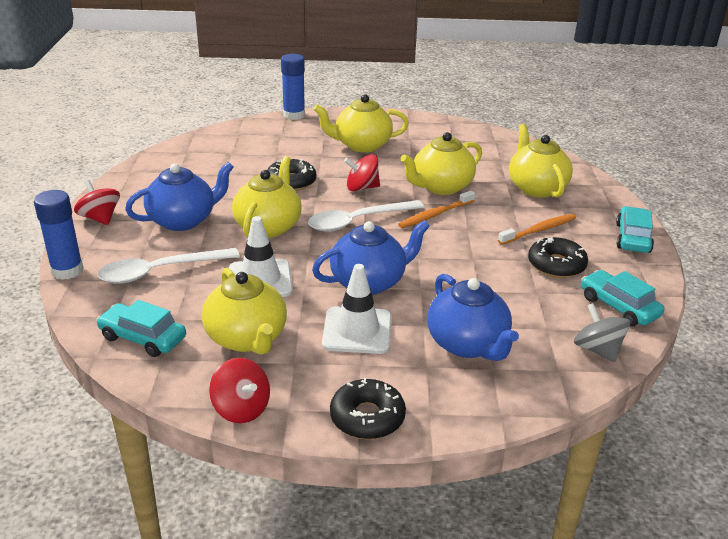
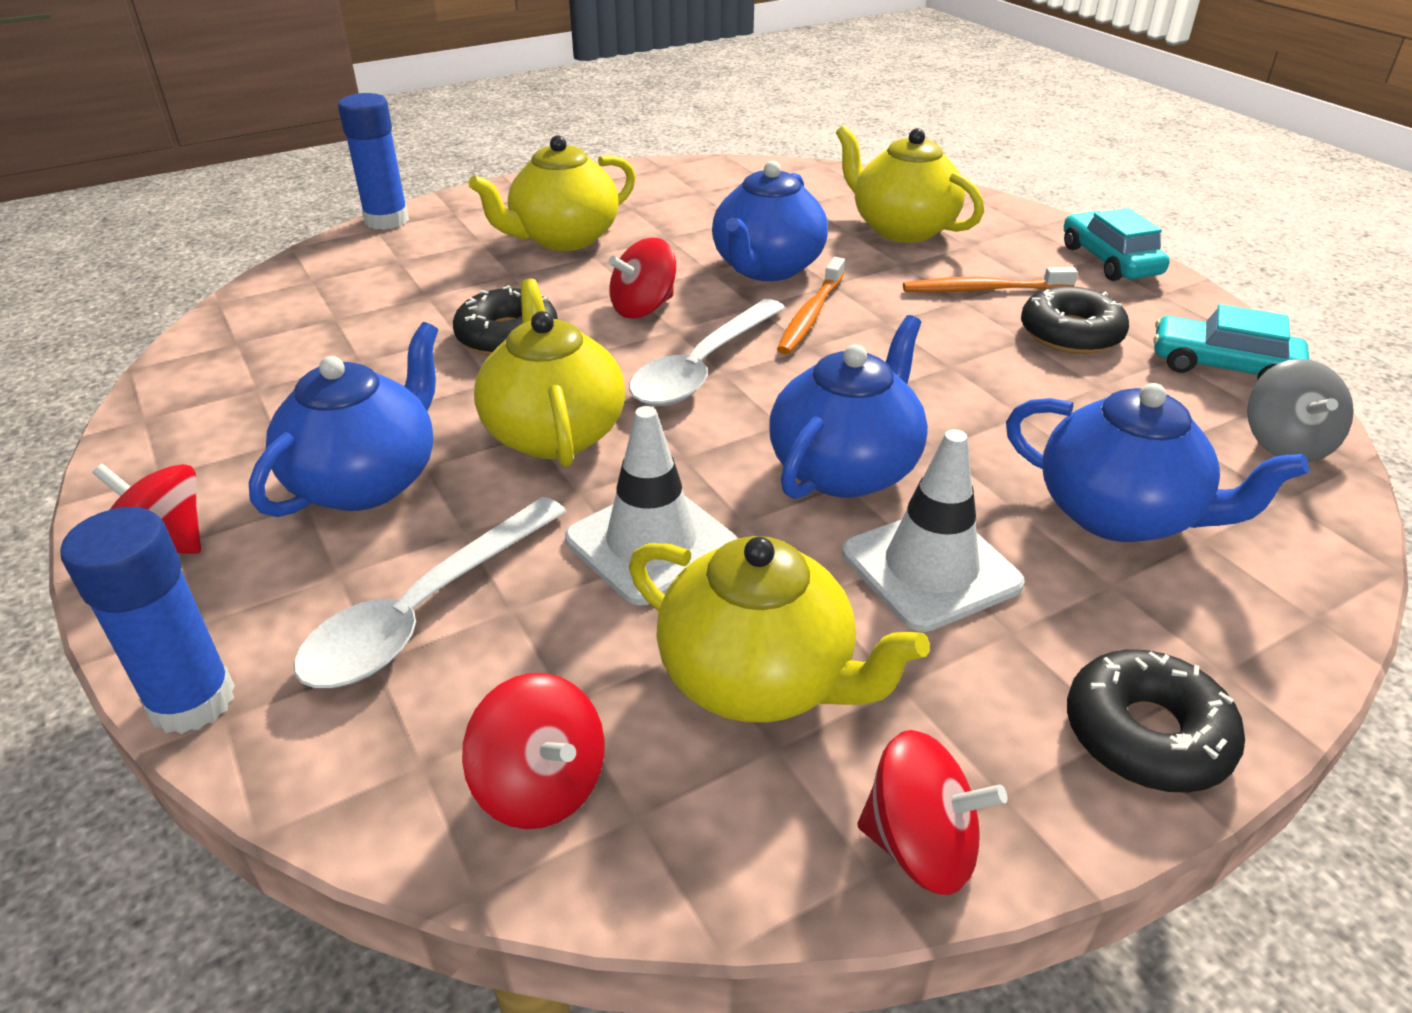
camera: 30 degrees left, 5 degrees up
(143, 338) = (541, 785): turquoise car -> red spinning top
(441, 187) = (766, 268): yellow teapot -> blue teapot
(539, 230) = (983, 289): orange toothbrush -> orange toothbrush turned 120 degrees counterclockwise
(597, 350) = (1285, 444): grey spinning top -> grey spinning top turned 120 degrees counterclockwise

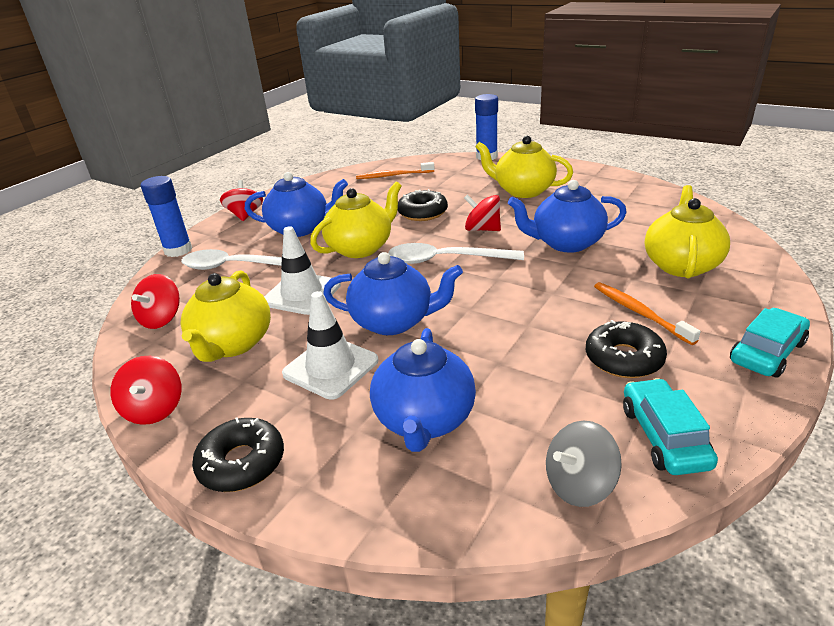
camera: 65 degrees right, 5 degrees down
(810, 315) = (531, 269): orange toothbrush -> orange toothbrush (393, 175)

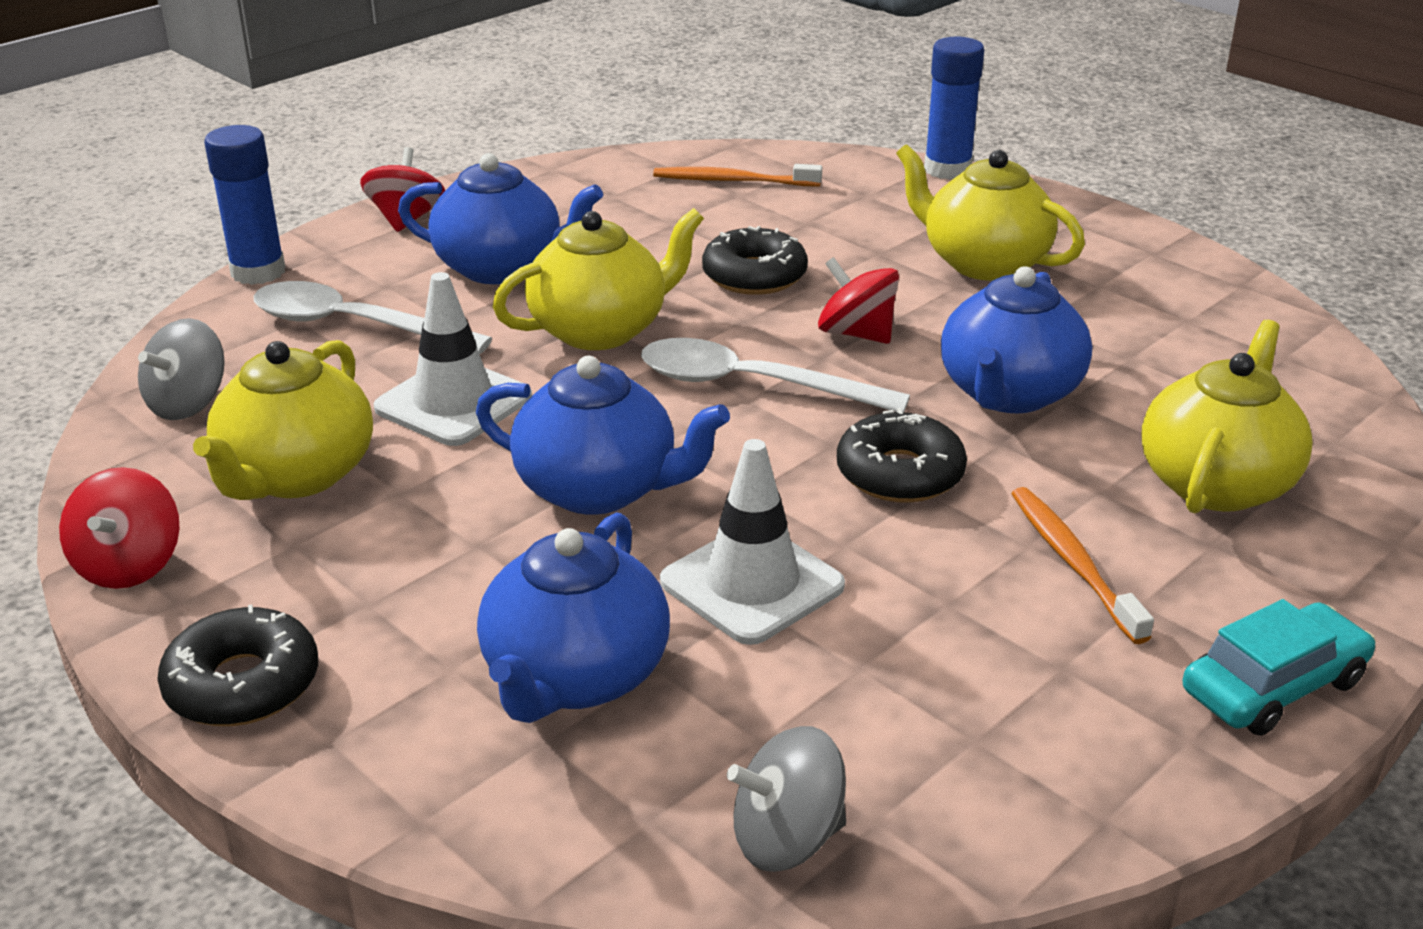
camera: 10 degrees right, 0 degrees up
(162, 319) = (188, 404): red spinning top -> grey spinning top
(331, 367) = (451, 552): white traffic cone -> white traffic cone (752, 584)
(566, 243) = (1009, 394): blue teapot -> blue teapot turned 75 degrees counterclockwise
(623, 359) = (990, 643): black donut -> black donut (900, 474)
(664, 436) = (982, 793): turquoise car -> none

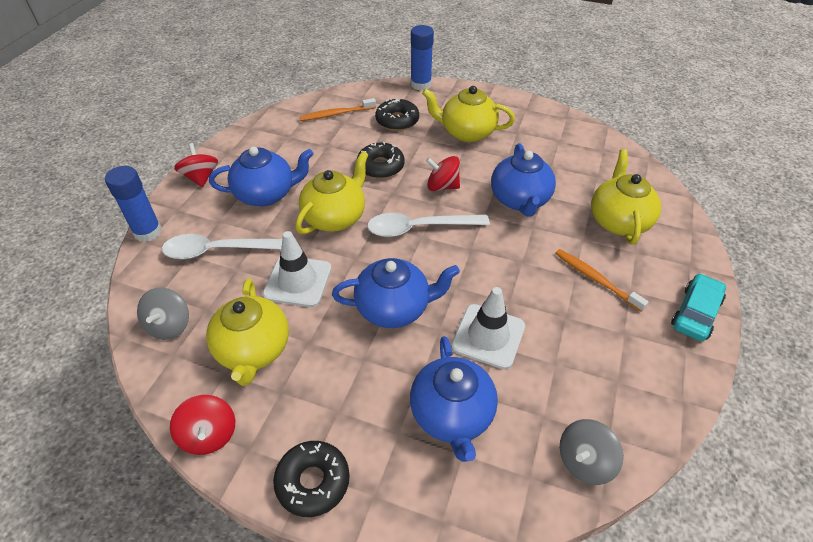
camera: 25 degrees left, 15 degrees up
(900, 474) = (506, 256): black donut -> black donut (397, 120)

